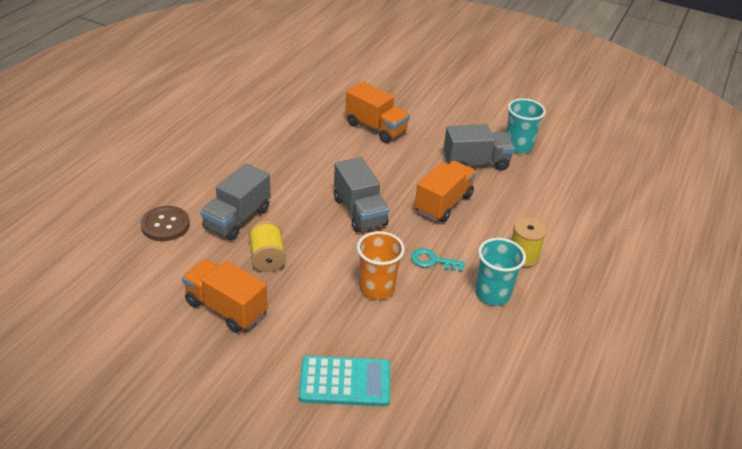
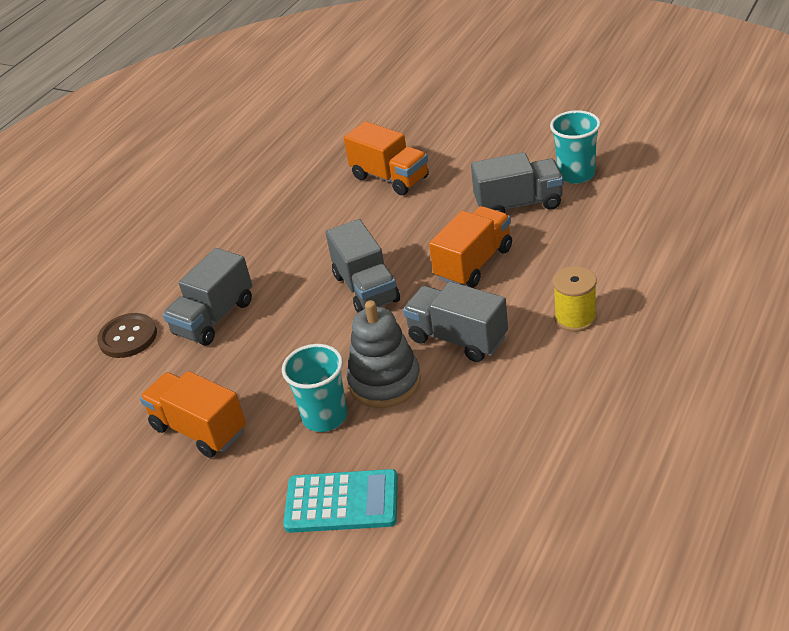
camera: 10 degrees right, 0 degrees up
(267, 258) = (250, 361): yellow spool -> none
(377, 288) = (385, 382): orange cup -> grey stacking toy
(433, 261) = (457, 338): turquoise key -> grey truck
(492, 294) = (533, 371): turquoise cup -> turquoise cup (325, 417)

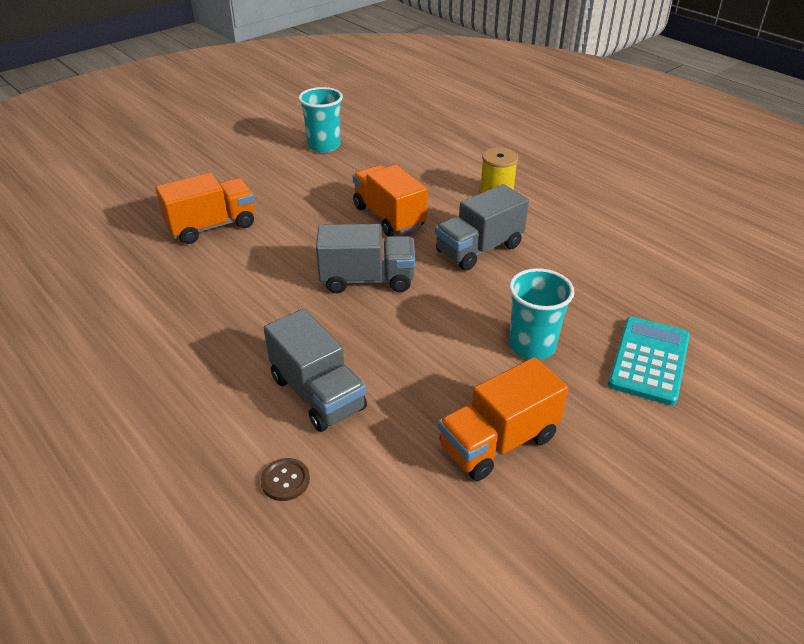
camera: 75 degrees left, 0 degrees up
(128, 337) = (285, 480): brown button -> brown button, size x0.60
(385, 382) = (507, 300): grey stacking toy -> none
(518, 204) = (332, 178): grey truck -> none

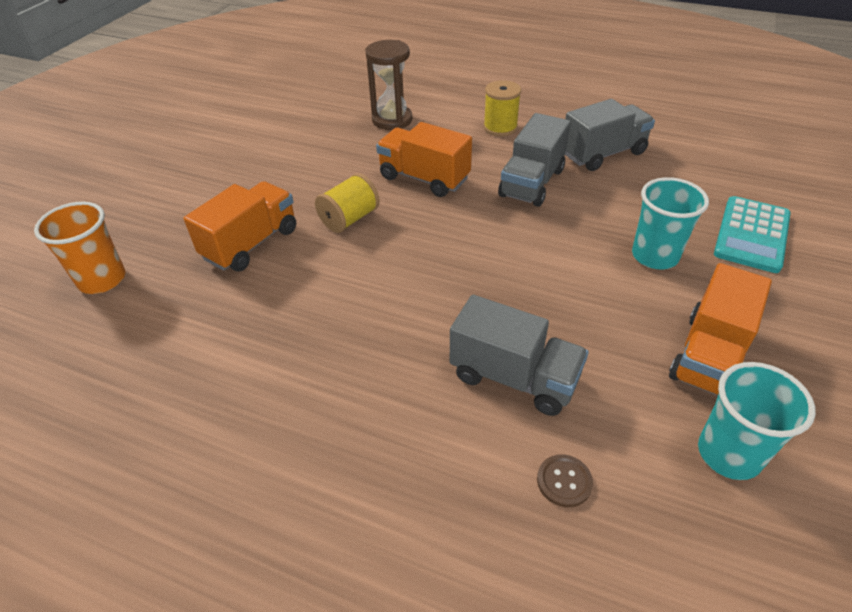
camera: 25 degrees left, 5 degrees up
(94, 219) = (102, 279): none -> orange cup
(300, 231) = (349, 219): none -> yellow spool
(324, 146) = (299, 127): turquoise cup -> turquoise cup (729, 454)
(367, 279) = (458, 245): grey truck -> grey truck (603, 154)
(406, 160) = (392, 120): none -> brown hourglass
(649, 360) = (752, 234): turquoise calculator -> turquoise calculator turned 150 degrees counterclockwise

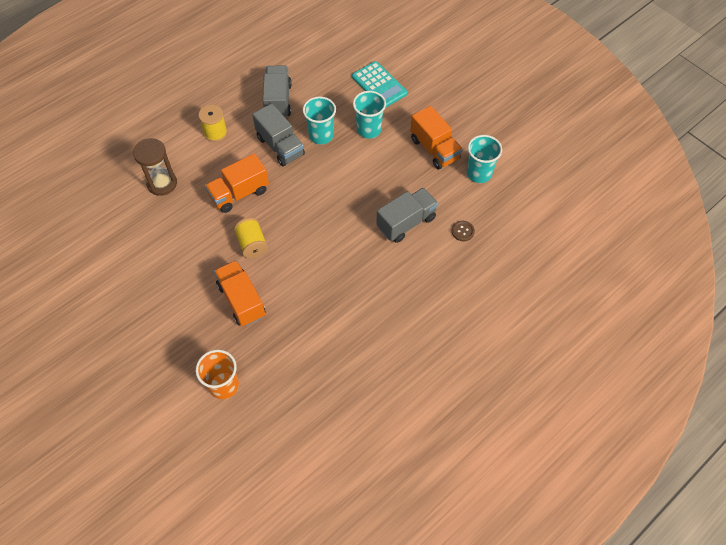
camera: 65 degrees left, 15 degrees up
(589, 212) = (321, 135): none -> turquoise cup

